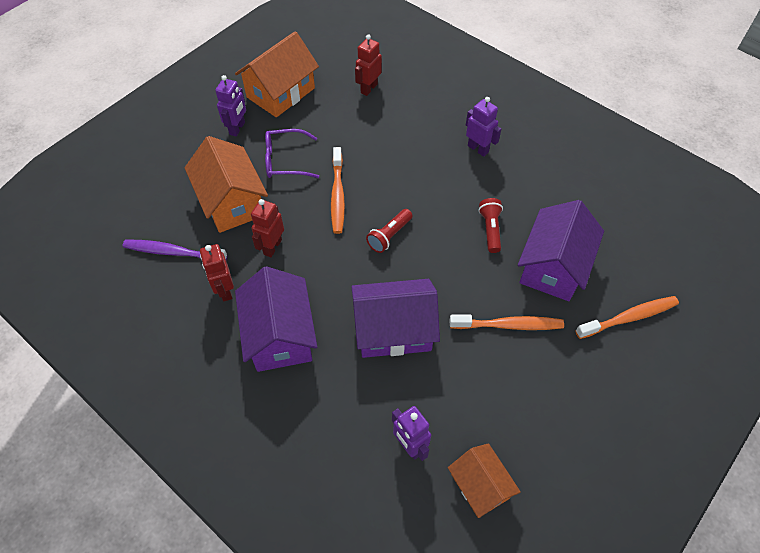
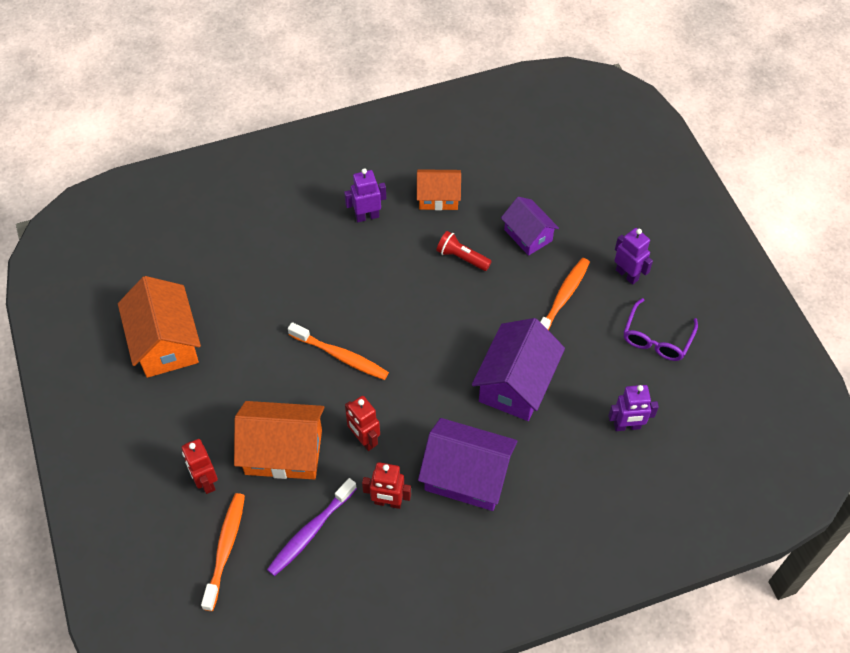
camera: 60 degrees left, 0 degrees up
(237, 128) = (186, 405): purple robot -> purple robot (627, 275)
(285, 160) = (263, 381): purple glasses -> purple glasses (656, 338)
(368, 88) = (222, 263): red robot -> red robot (205, 481)
(389, 236) = (416, 337): red flashlight -> none
(480, 486) = (685, 395): orange house -> orange house (438, 197)
(553, 266) = (528, 235): purple house -> purple house, size x0.62
(629, 318) = (605, 214): orange toothbrush -> orange toothbrush (225, 549)

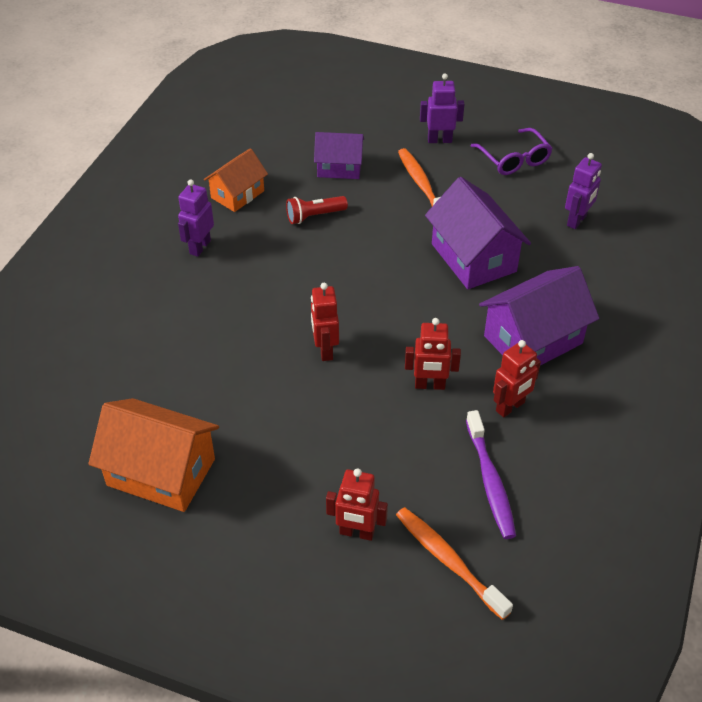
camera: 50 degrees left, 10 degrees down
(283, 451) = (384, 451): orange house -> none
(340, 356) = (325, 350): orange toothbrush -> red robot

